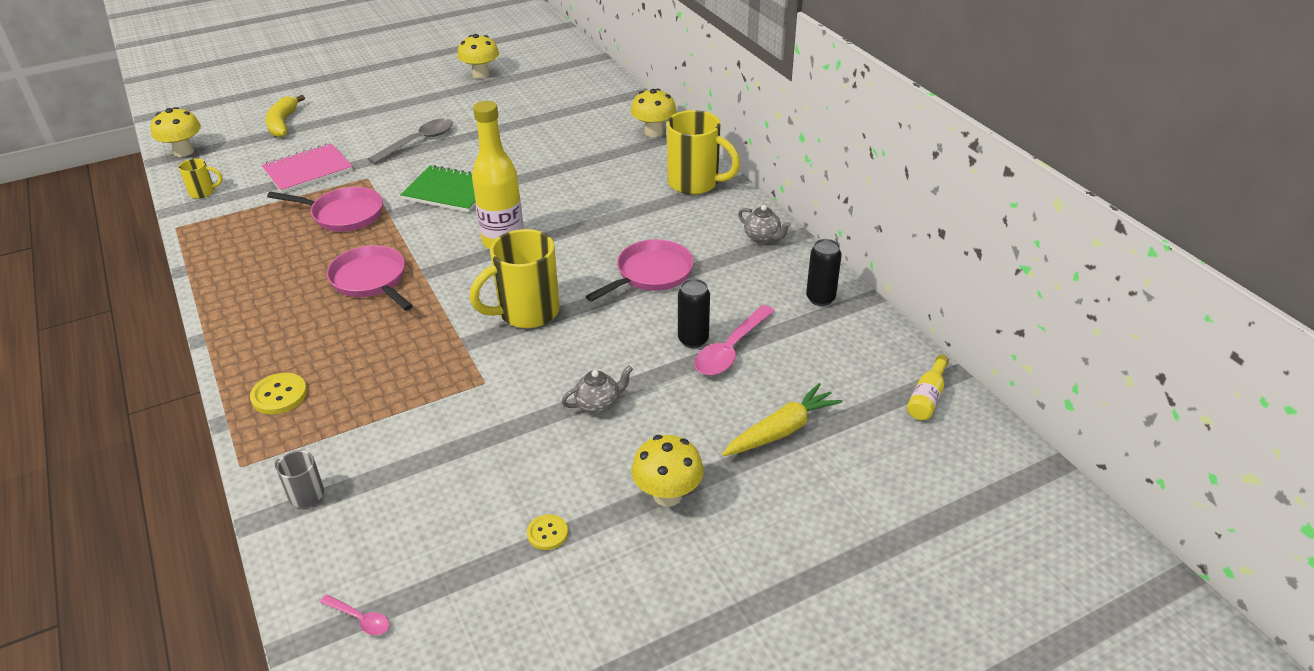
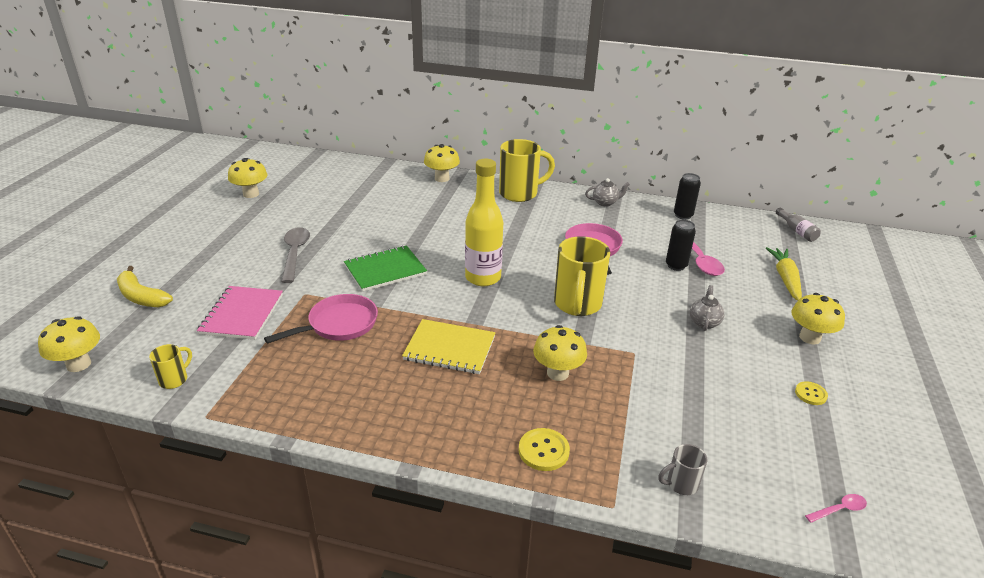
camera: 50 degrees left, 5 degrees down
(371, 280) = (449, 348): pink pan -> yellow notebook
(398, 352) = (557, 373): none -> yellow mushroom
(927, 397) = (797, 231): yellow bottle -> grey bottle

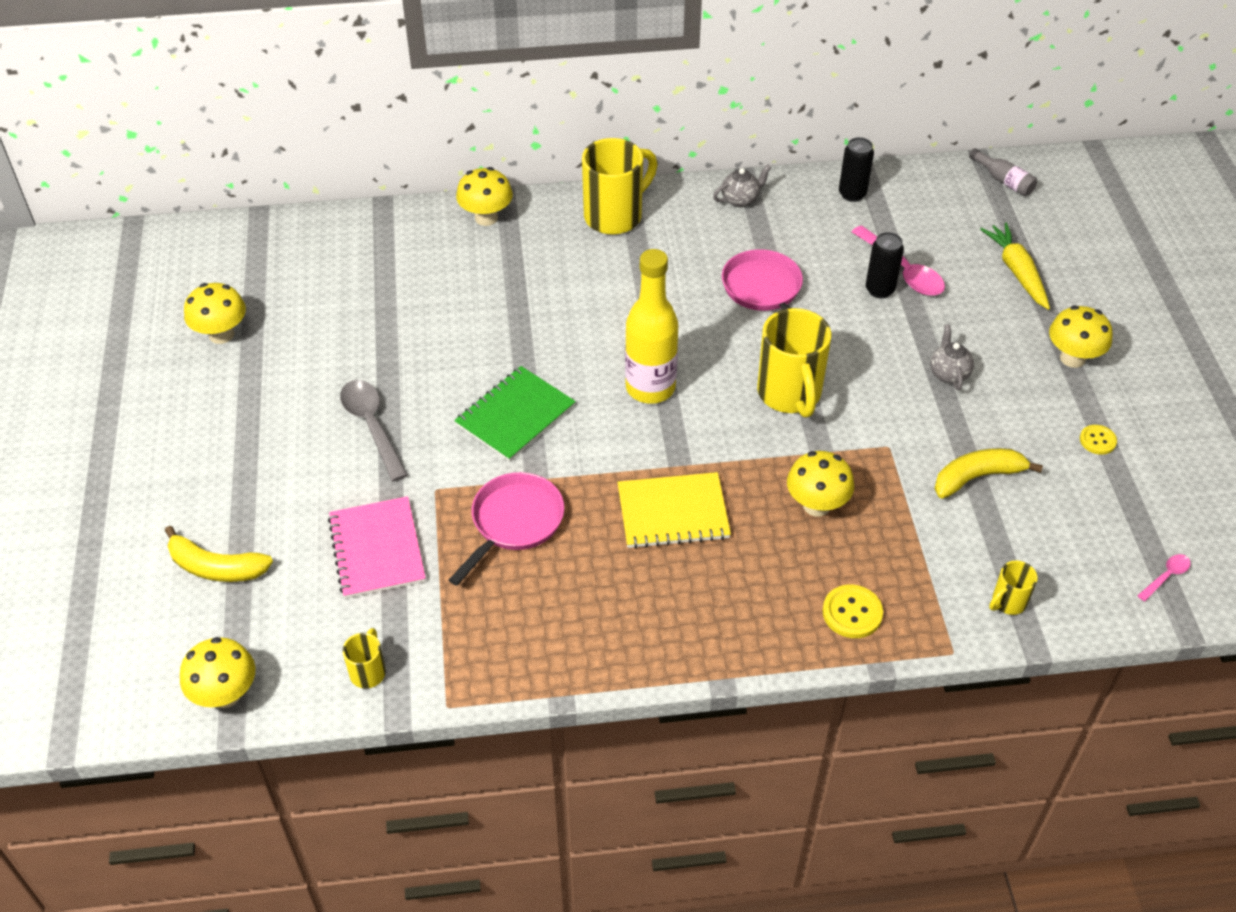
camera: 20 degrees left, 15 degrees up
(681, 484) = (1008, 602): grey mug -> yellow mug
(696, 390) = (977, 477): none -> yellow banana

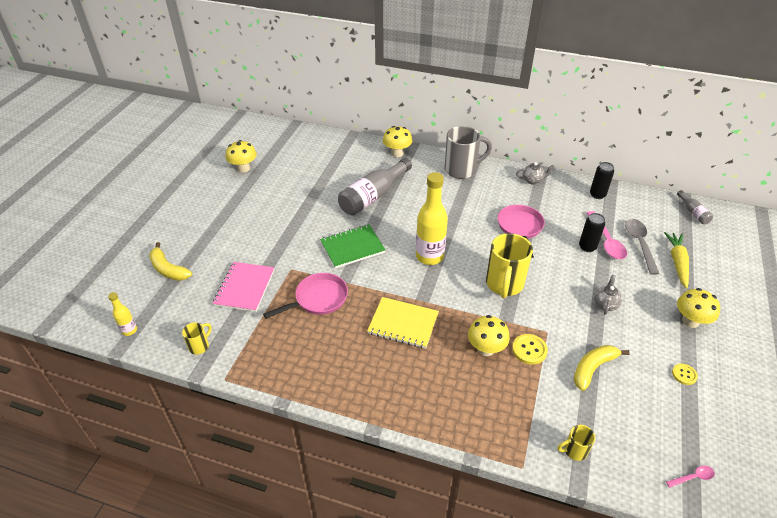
camera: 25 degrees right, 5 degrees down
(225, 694) = (129, 330): yellow mushroom -> yellow bottle
(372, 426) = (281, 229): grey spoon -> grey spoon (639, 244)
(494, 313) = (373, 196): none -> grey bottle
(615, 216) = (461, 170): yellow mug -> grey mug
(852, 613) = (472, 418): yellow button -> yellow button (529, 350)
(977, 477) = (593, 368): yellow banana -> yellow banana turned 45 degrees counterclockwise

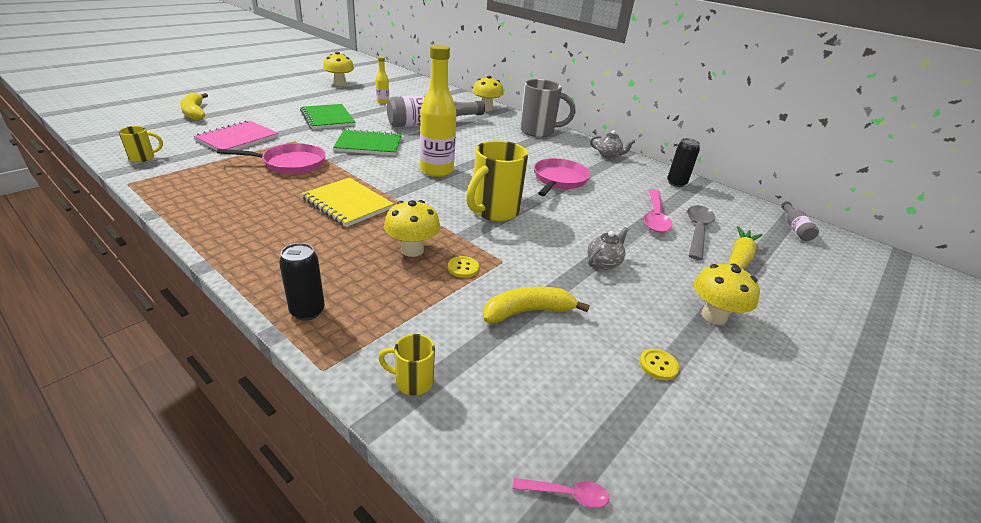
camera: 20 degrees right, 10 degrees down
(129, 330) = (107, 133): yellow bottle -> yellow bottle (383, 102)
(286, 226) = (327, 118): none -> green notebook
(529, 350) = (463, 268): yellow button -> yellow button, size x0.66
(587, 247) = (625, 214): black can -> black can (307, 311)

